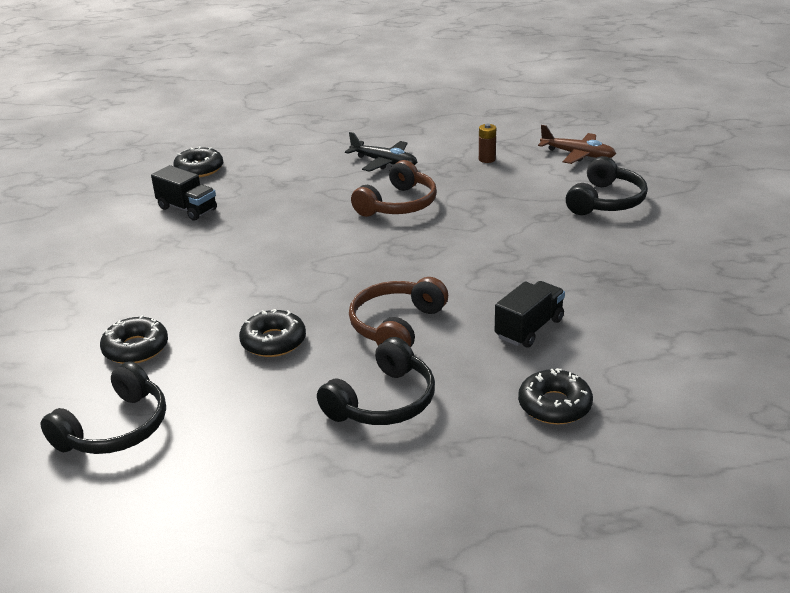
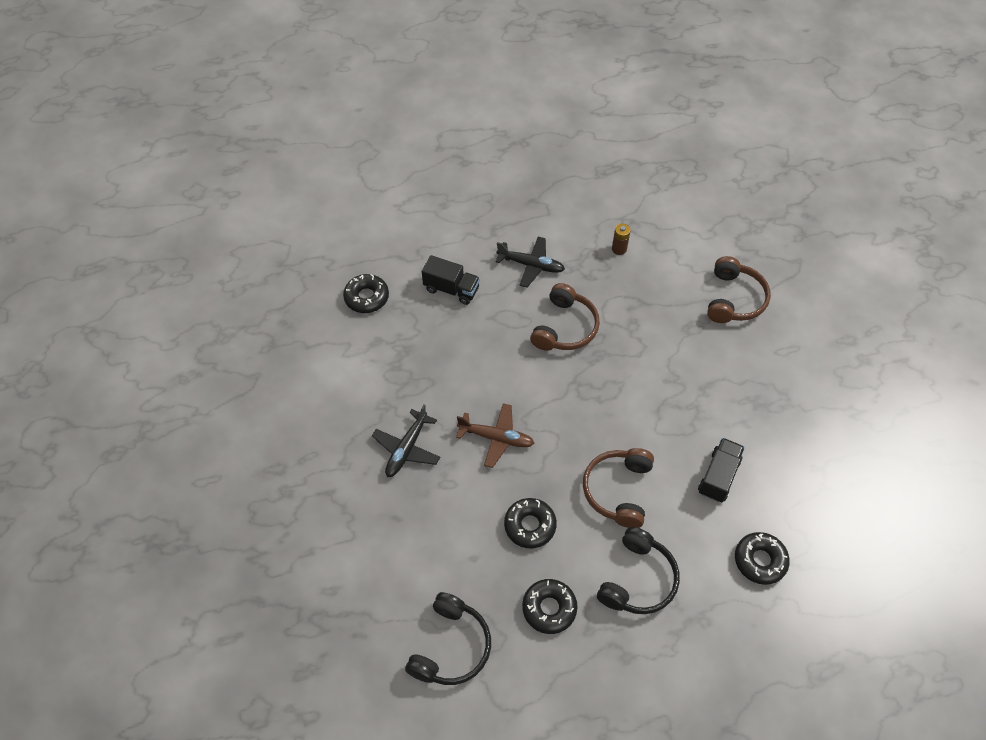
camera: 15 degrees left, 25 degrees up
(136, 348) = (424, 553): black donut -> black donut (549, 608)
(170, 270) = (407, 449): none -> black plane
(187, 209) = (382, 360): black truck -> black truck (451, 289)
(578, 155) = (694, 232): brown plane -> brown plane (496, 438)
(606, 201) = (734, 299): black headphones -> brown headphones

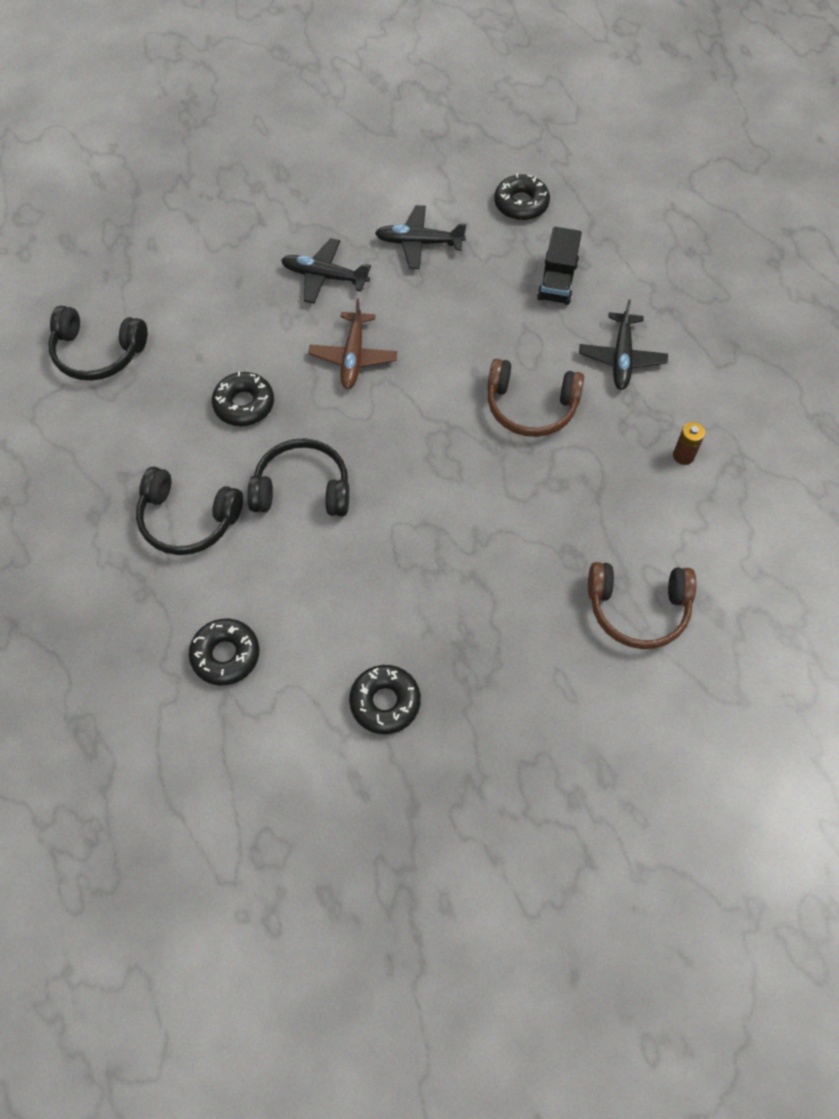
camera: 80 degrees right, 5 degrees up
(388, 374) = (418, 242): none -> black plane
(549, 608) = (146, 435): black donut -> black donut (385, 702)
(618, 490) = (302, 489): brown headphones -> black headphones
(718, 476) = (339, 601): black truck -> none

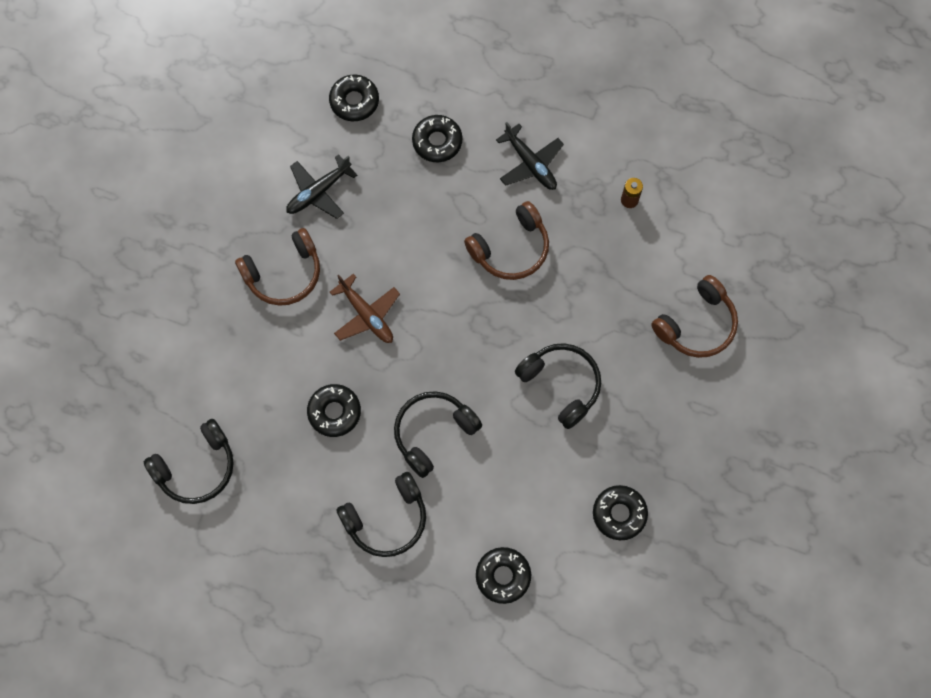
camera: 45 degrees left, 10 degrees up
(324, 276) = (284, 274): black plane -> brown headphones
(454, 548) = (561, 384): none -> black headphones
(557, 281) = (437, 142): black truck -> black donut

